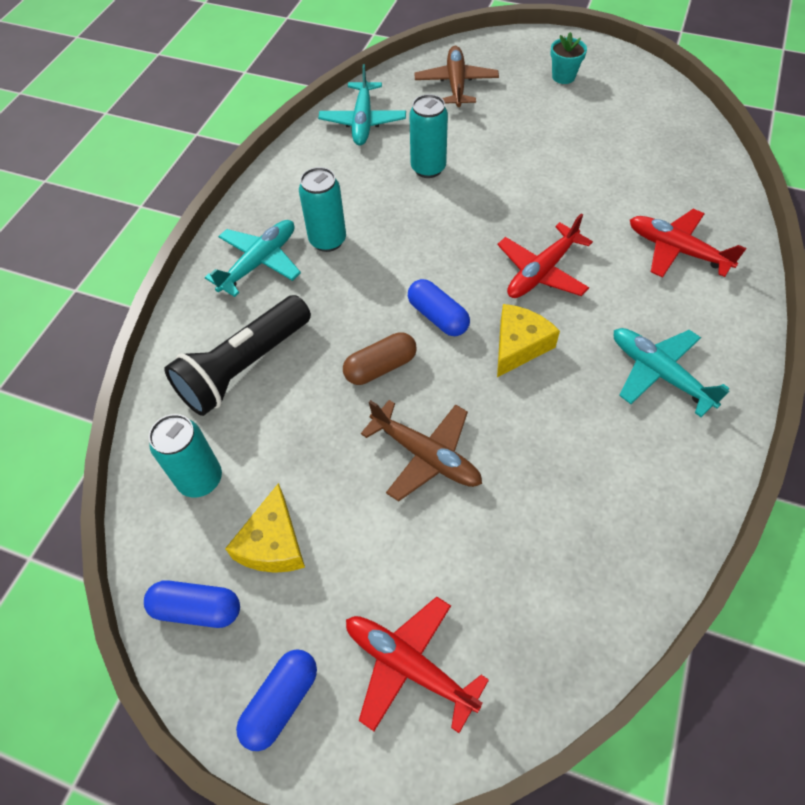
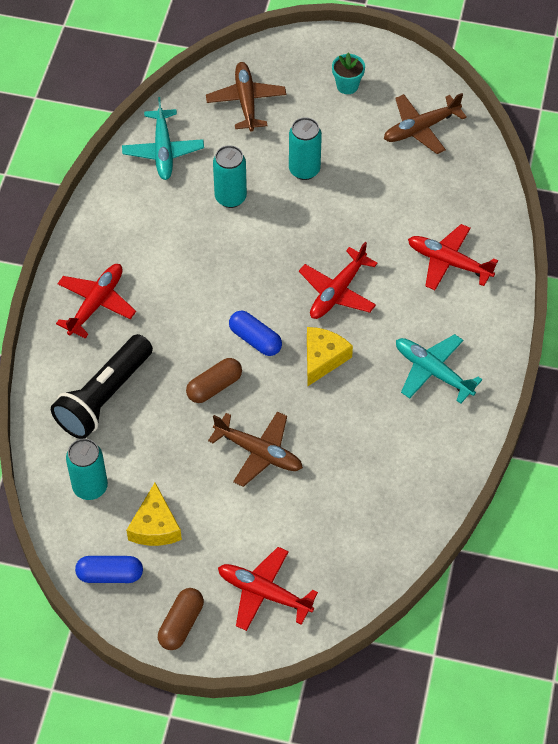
camera: 10 degrees left, 0 degrees up
(259, 263) = (96, 304): turquoise plane -> red plane
(281, 702) = (181, 624): blue capsule -> brown capsule
(327, 240) = (152, 277): turquoise can -> turquoise can (304, 170)
(642, 118) = (421, 128): none -> brown plane

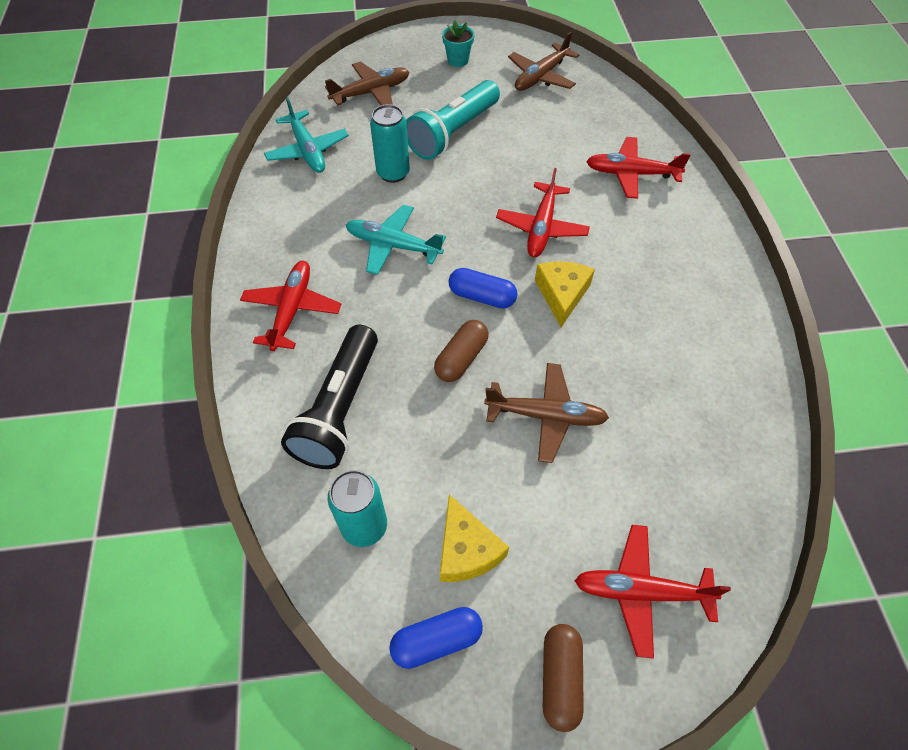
camera: 20 degrees left, 0 degrees up
(246, 101) = (371, 93): brown plane -> brown plane turned 90 degrees clockwise
(304, 170) = (453, 133): turquoise can -> turquoise flashlight
(433, 372) = (678, 275): turquoise plane -> turquoise plane (393, 246)

